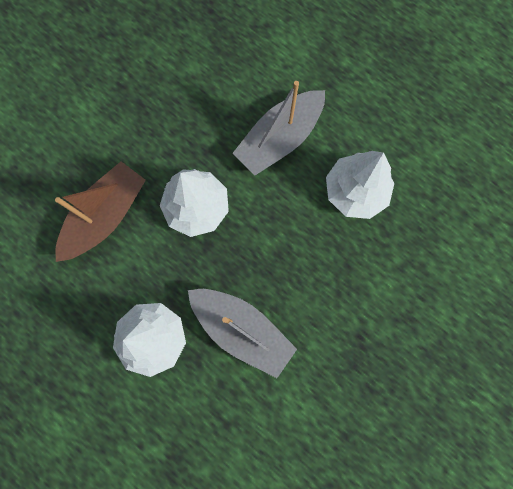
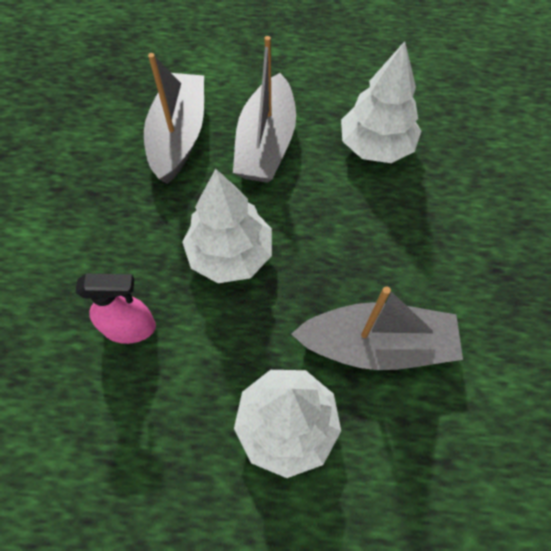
camera: 35 degrees left, 15 degrees down
(105, 216) = (130, 328): brown boat -> pink spray bottle
(224, 94) = (179, 136): none -> grey boat

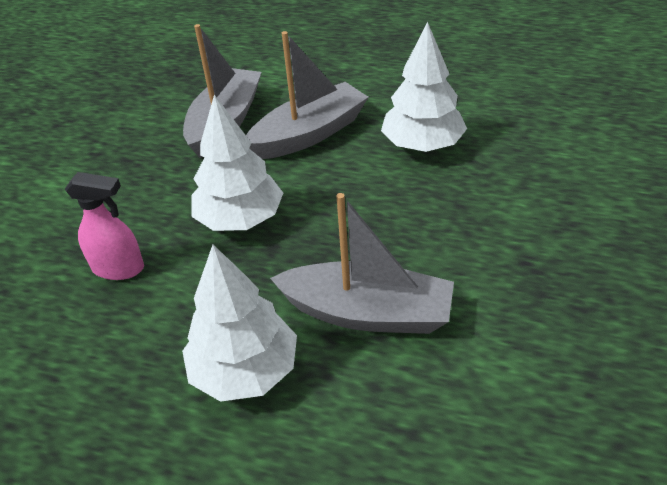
camera: 15 degrees right, 20 degrees down
(266, 143) = (309, 134): grey boat -> grey boat turned 150 degrees counterclockwise

